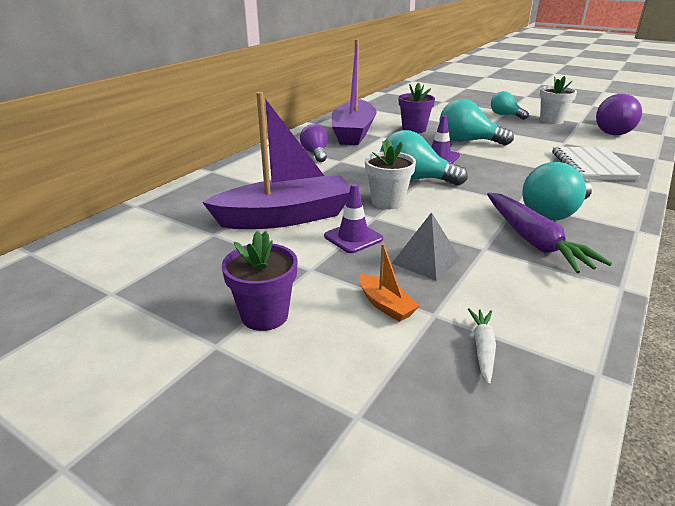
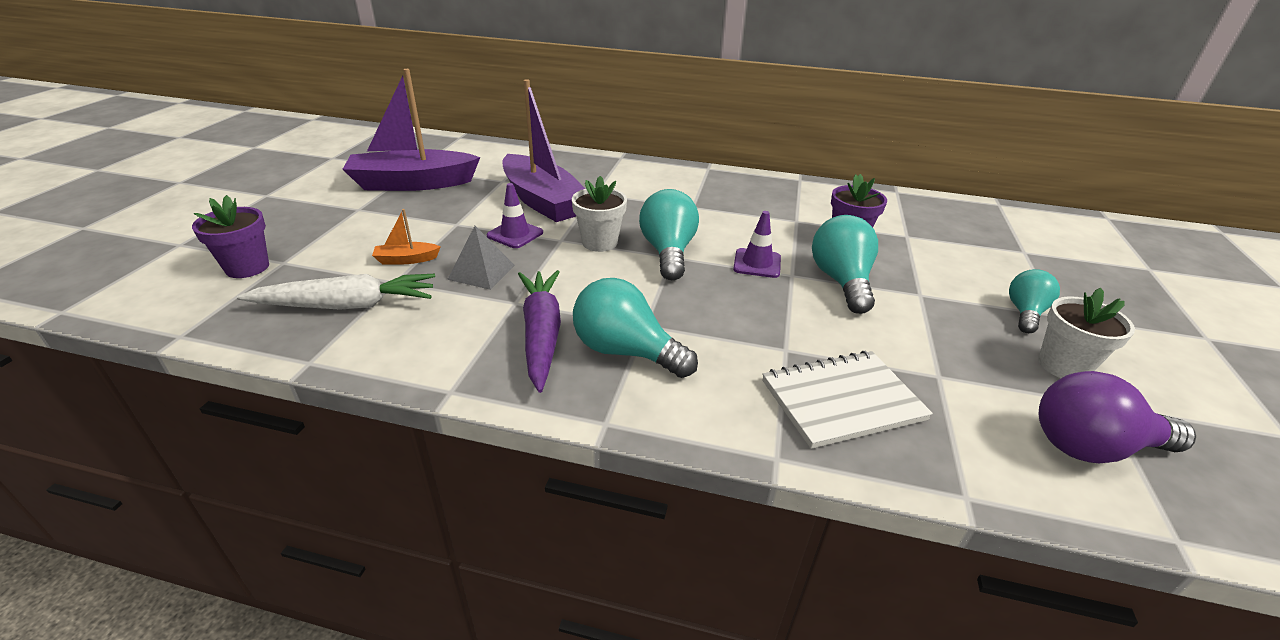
camera: 70 degrees right, 5 degrees up
(264, 315) = (391, 218): purple flower pot -> purple flower pot (247, 267)
(315, 153) = (701, 192): purple light bulb -> none
(353, 133) = (789, 203): purple boat -> purple boat (413, 183)
(385, 305) = (406, 260): orange boat -> orange boat turned 45 degrees clockwise
(482, 348) = (347, 305): white carrot -> white carrot, size x2.03
(534, 241) = (541, 334): purple carrot -> purple carrot turned 120 degrees clockwise

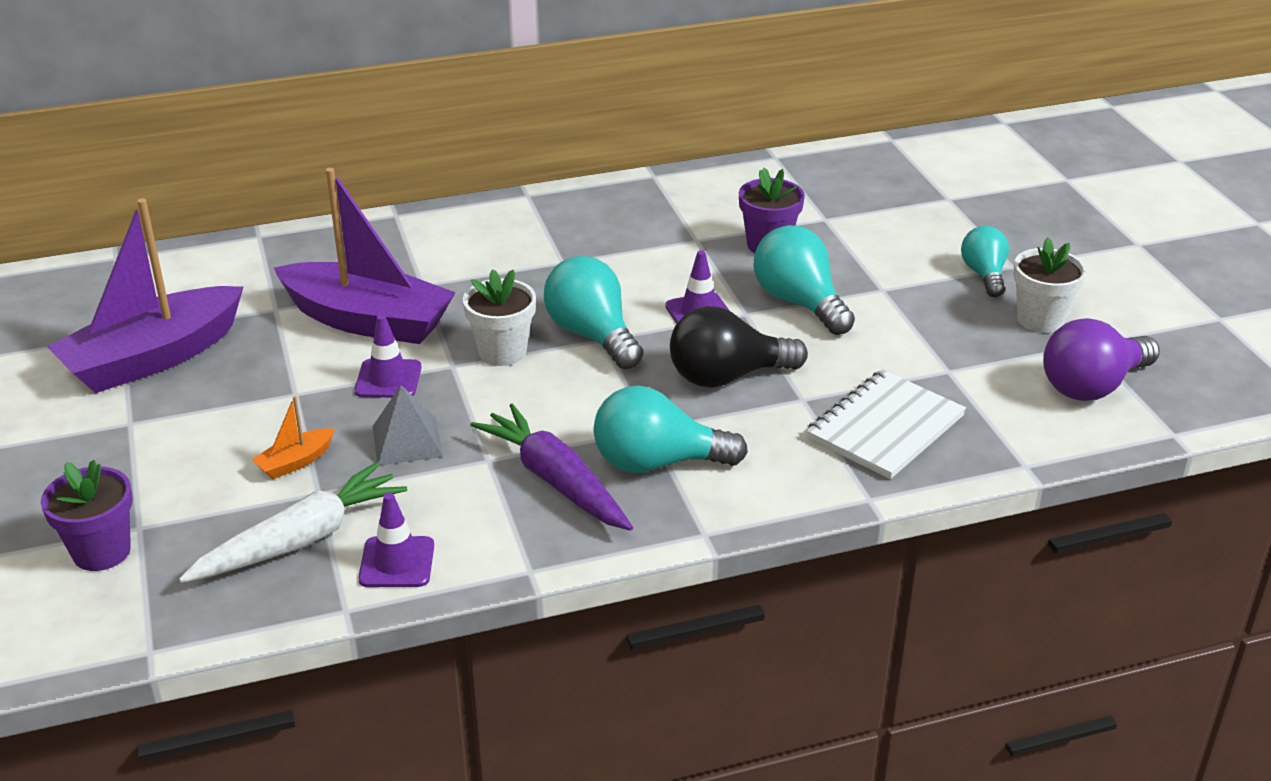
camera: 30 degrees left, 0 degrees up
(378, 345) = (397, 562): none -> purple traffic cone
(738, 311) = (727, 376): none -> black light bulb

